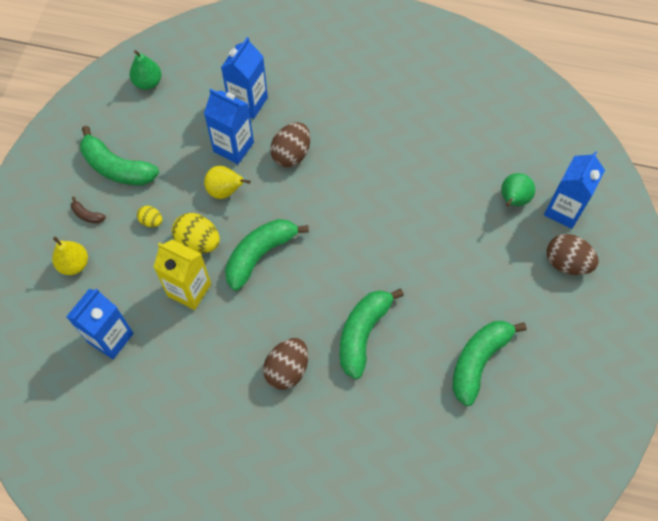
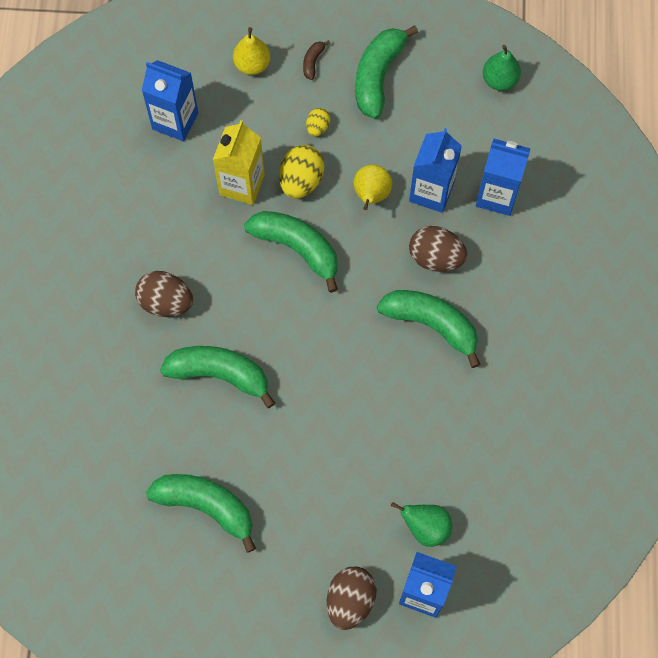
camera: 80 degrees right, 5 degrees up
(348, 167) = (431, 324): none -> green banana

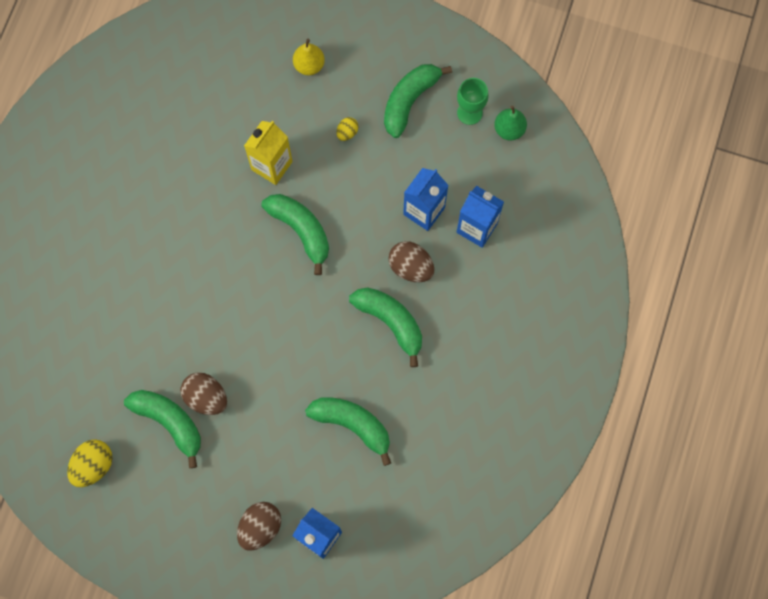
camera: 15 degrees right, 5 degrees up
(166, 302) = (184, 248): brown egg -> brown egg (206, 397)
(175, 121) = (233, 98): blue carton -> none
(220, 374) = (210, 319): green banana -> green banana (352, 425)
(301, 181) = (320, 174): yellow egg -> yellow egg (93, 465)
(313, 62) = (359, 75): brown banana -> none
(371, 195) = (374, 201): yellow pear -> none
(425, 527) = (336, 485): green pear -> none
(449, 72) = (469, 112): none -> green goblet

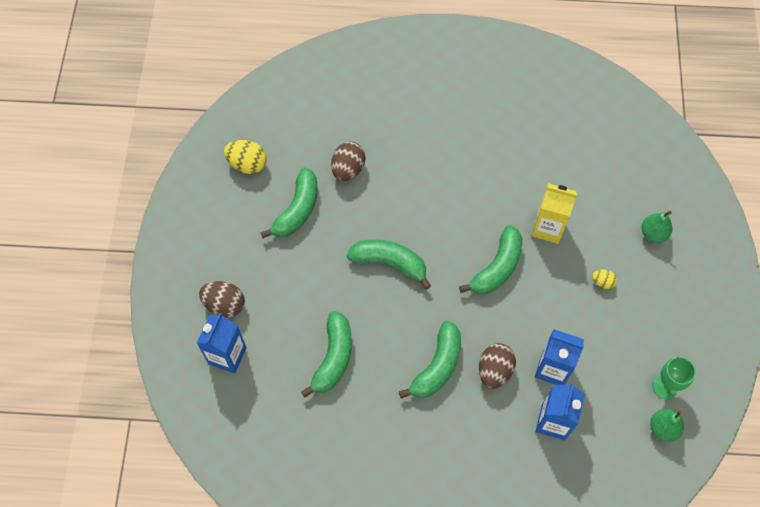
camera: 75 degrees right, 10 degrees down
(206, 397) = (326, 232): brown egg -> brown egg (348, 169)
(309, 65) = (653, 233): yellow pear -> green pear
(409, 101) = (654, 328): green banana -> green banana (390, 263)

